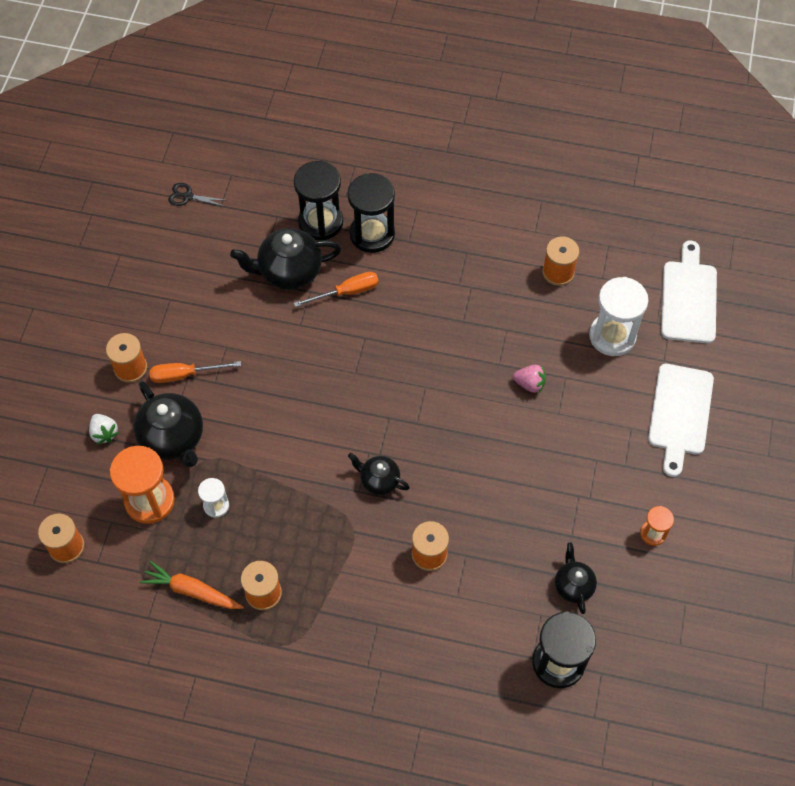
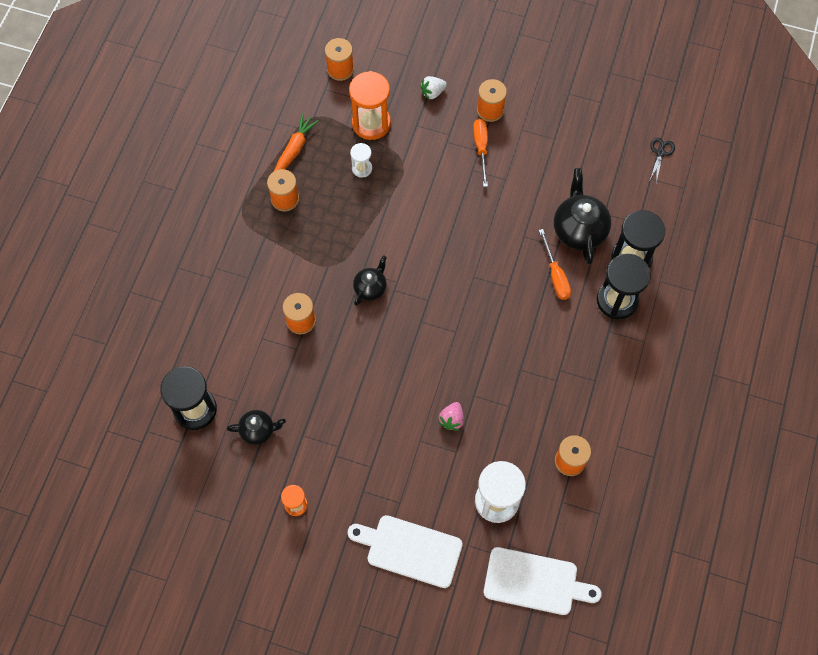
camera: 95 degrees right, 5 degrees up
(173, 438) = (423, 139): black teapot -> none

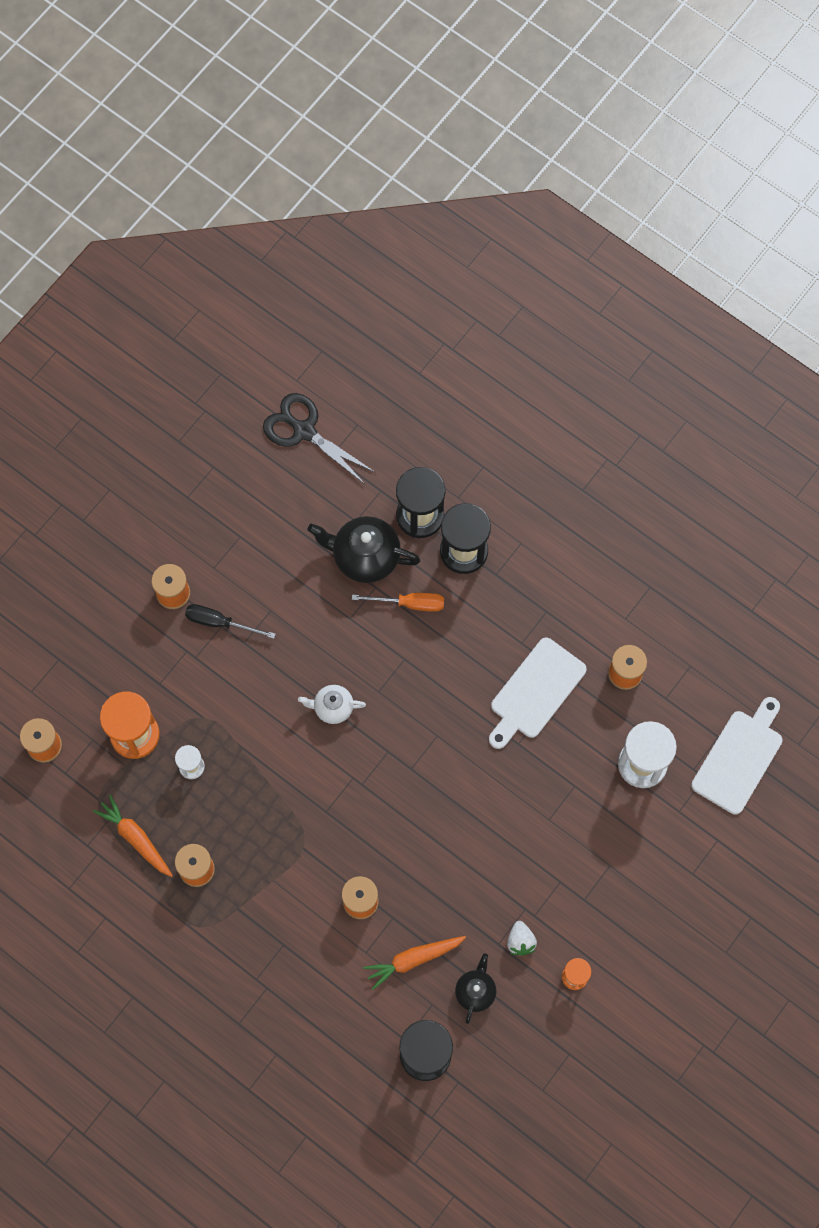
camera: 70 degrees left, 5 degrees up
(268, 375) = (413, 959): none -> orange carrot
(370, 288) = (349, 809): black teapot -> none
(410, 550) = (664, 873): white cutting board -> white cutting board (535, 692)
(432, 92) = (122, 649): white strawberry -> white strawberry (520, 941)
(447, 249) = (332, 707): none -> white teapot
(451, 419) = (537, 777): pink strawberry -> none
(481, 148) = (220, 622): orange screwdriver -> black screwdriver
(660, 153) = (304, 431): black scissors -> black scissors, size x1.99

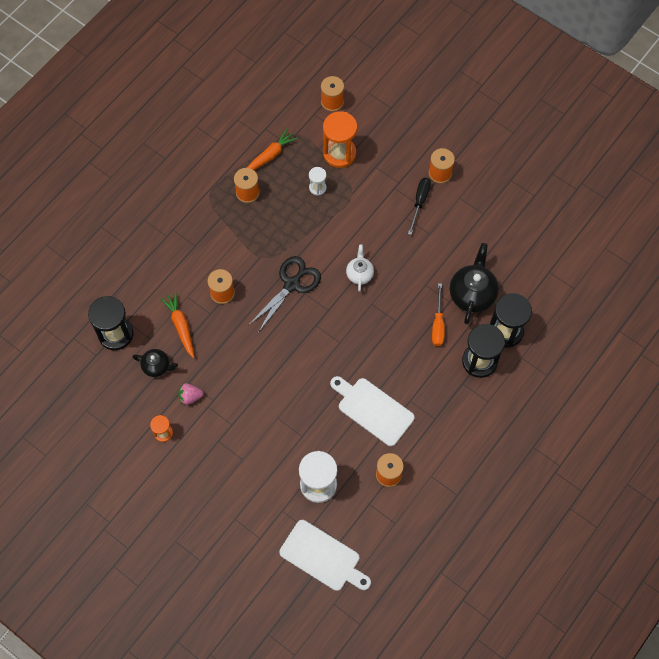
camera: 90 degrees right, 5 degrees down
(304, 431) = (566, 253): black scissors -> black scissors (292, 284)
(520, 941) = (190, 397): white strawberry -> pink strawberry

